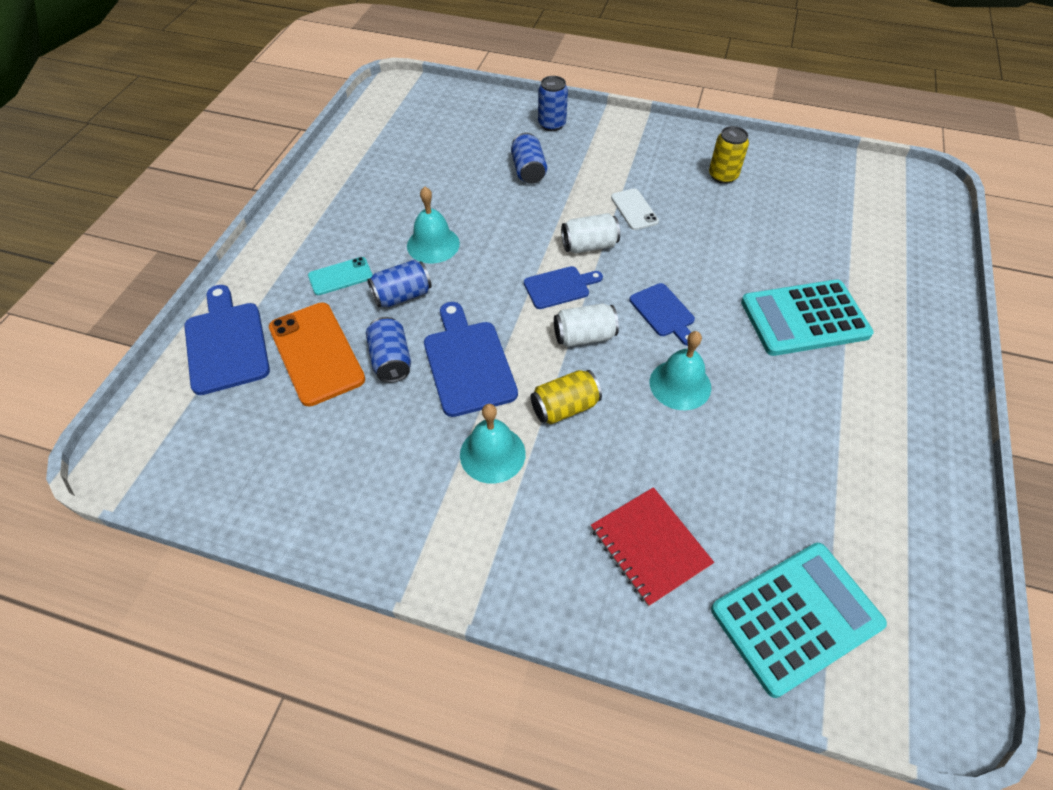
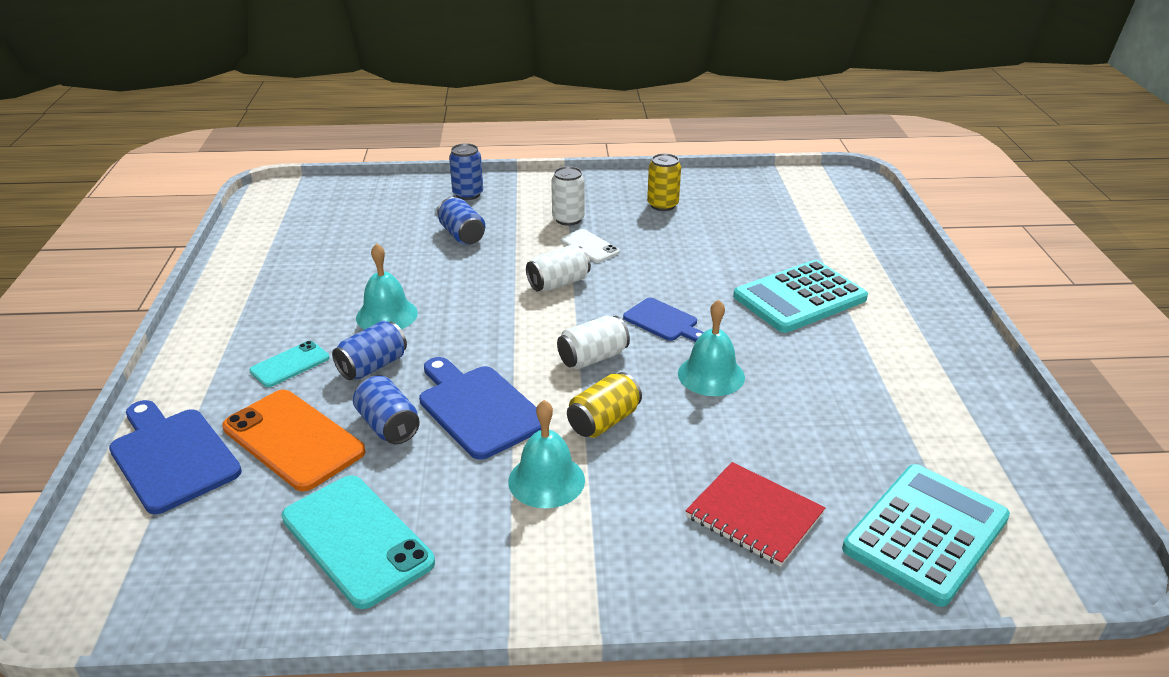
camera: 20 degrees left, 20 degrees down
(327, 465) = (357, 540): none -> turquoise phone
(559, 287) = (545, 323): blue cutting board -> none
(628, 173) = (568, 219): none -> white can

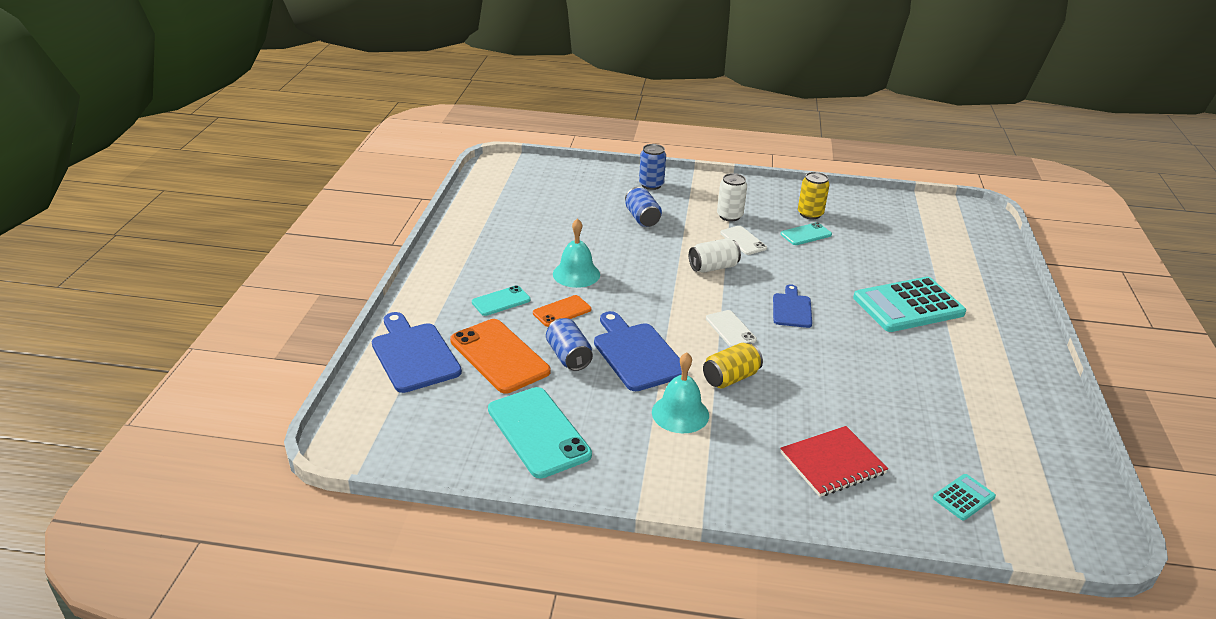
camera: 10 degrees right, 0 degrees up
(373, 366) = (562, 311): blue can -> orange phone
(593, 358) = (730, 329): white can -> white phone
(662, 229) = (806, 234): none -> turquoise phone
(663, 321) = (791, 309): blue cutting board -> blue cutting board turned 135 degrees counterclockwise
(711, 375) = (821, 356): turquoise bell -> none
(754, 516) = (832, 463): red notebook -> red notebook turned 75 degrees counterclockwise
(926, 534) = (963, 497): turquoise calculator -> turquoise calculator, size x0.45

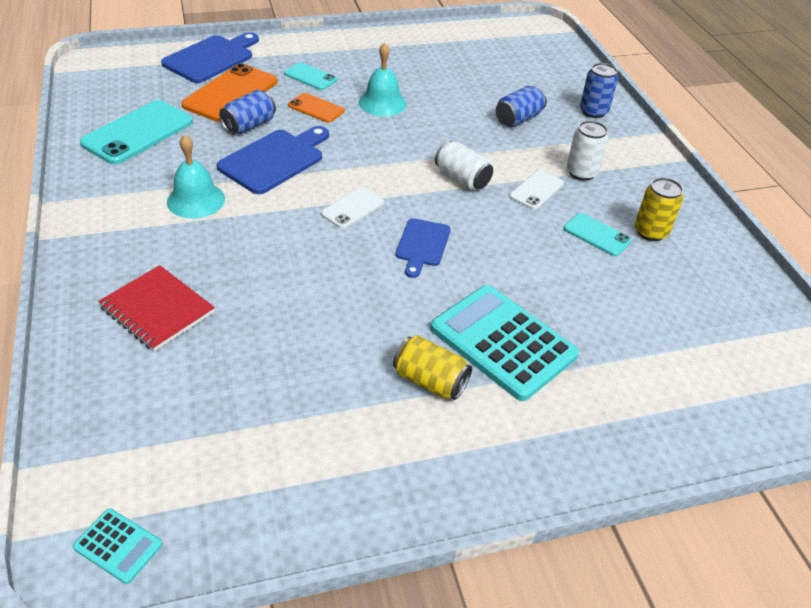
camera: 65 degrees right, 10 degrees up
(730, 378) = (268, 221): yellow can -> yellow can (430, 381)
(791, 309) = (422, 245): blue cutting board -> blue cutting board turned 120 degrees clockwise
(963, 497) = (133, 422): turquoise calculator -> turquoise calculator (118, 546)

